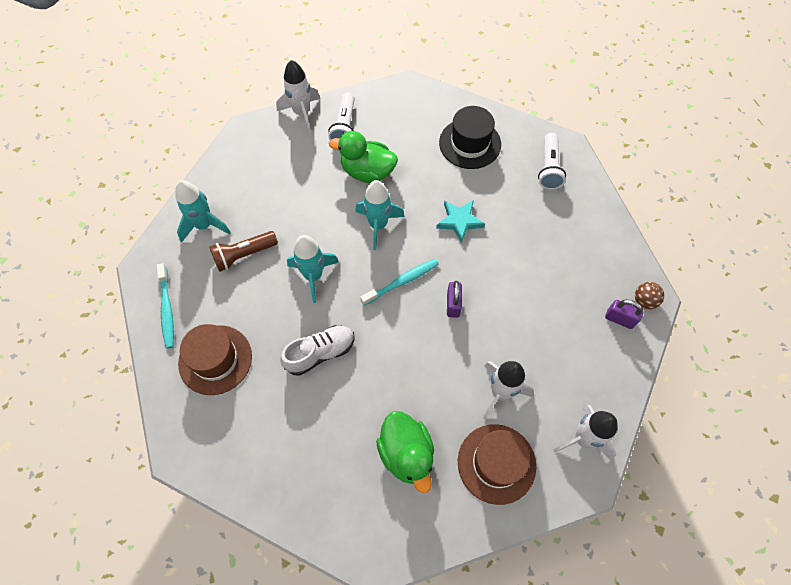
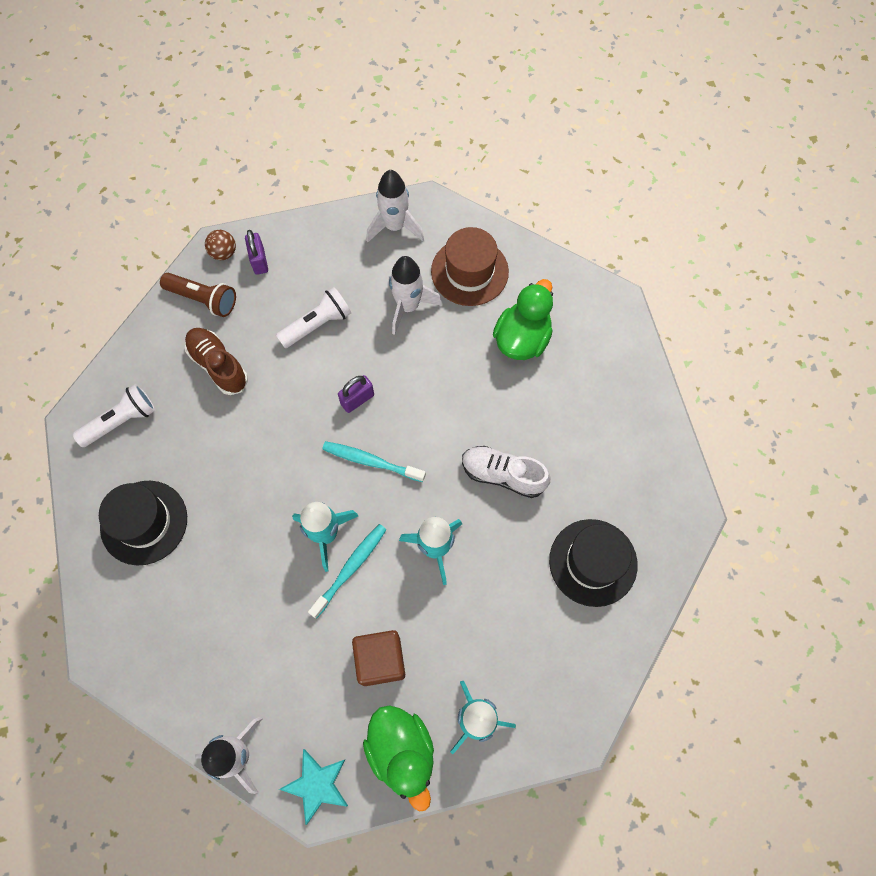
camera: 130 degrees left, 5 degrees up
(167, 309) = (592, 660): turquoise toothbrush -> turquoise toothbrush (350, 568)
(215, 359) = (593, 562): brown hat -> black hat
(244, 255) = (472, 640): brown flashlight -> brown flashlight (203, 299)
(281, 203) = (380, 660): none -> brown cube
(344, 126) = (221, 683): white flashlight -> white flashlight (317, 324)
(367, 172) = (266, 601): green duck -> green duck (402, 751)
(459, 221) = (258, 460): turquoise star -> turquoise star (317, 784)
(548, 241) = (218, 365): none -> brown shoe

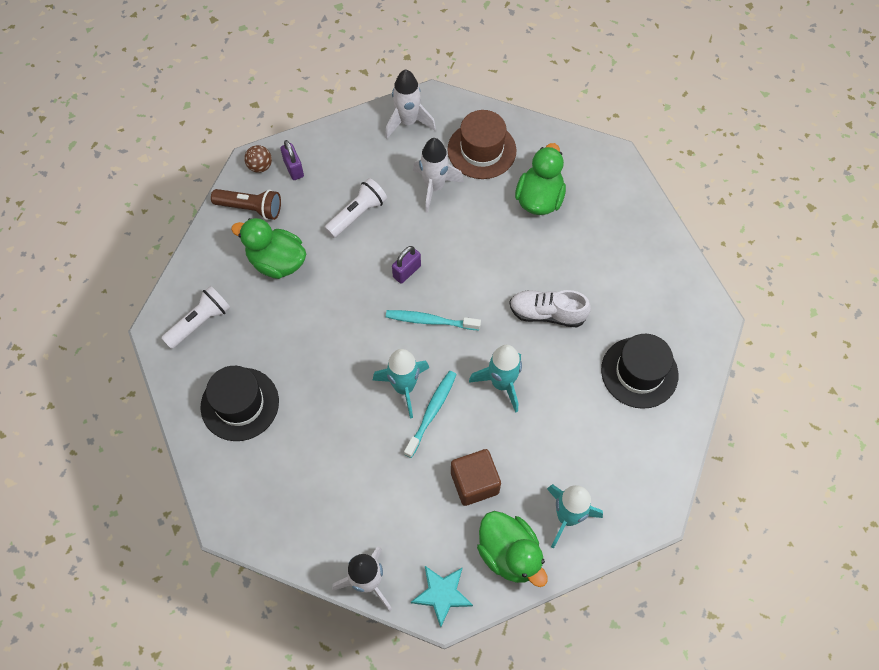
camera: 10 degrees left, 5 degrees down
(218, 365) = (277, 262): brown shoe -> green duck

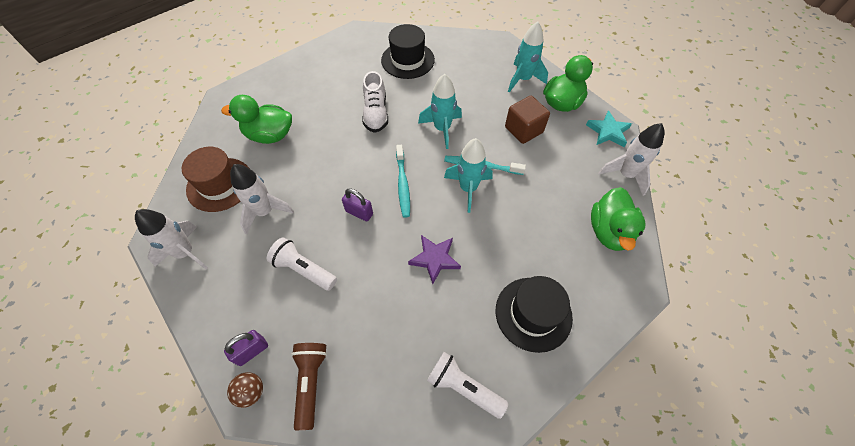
camera: 105 degrees left, 5 degrees down
(277, 262) = (373, 330): green duck -> green duck (609, 231)
(329, 330) = (435, 259): none -> purple star

